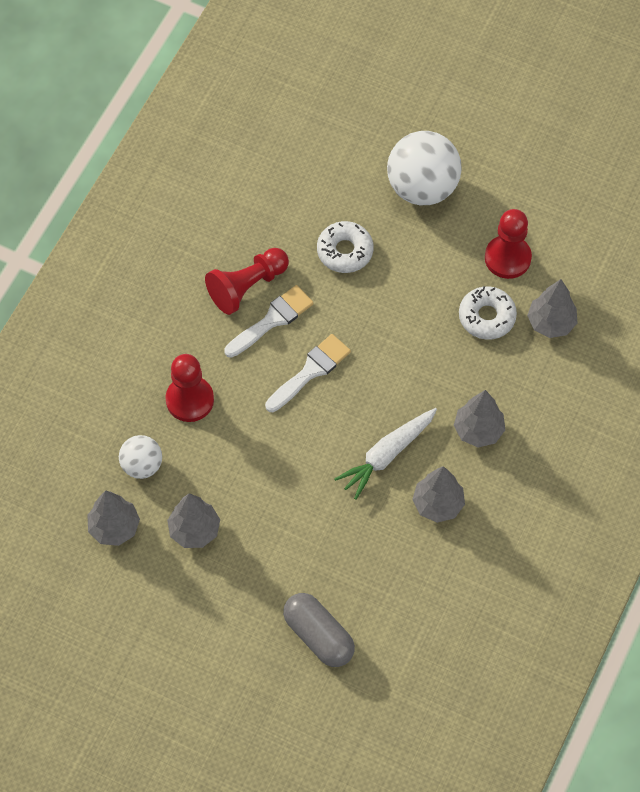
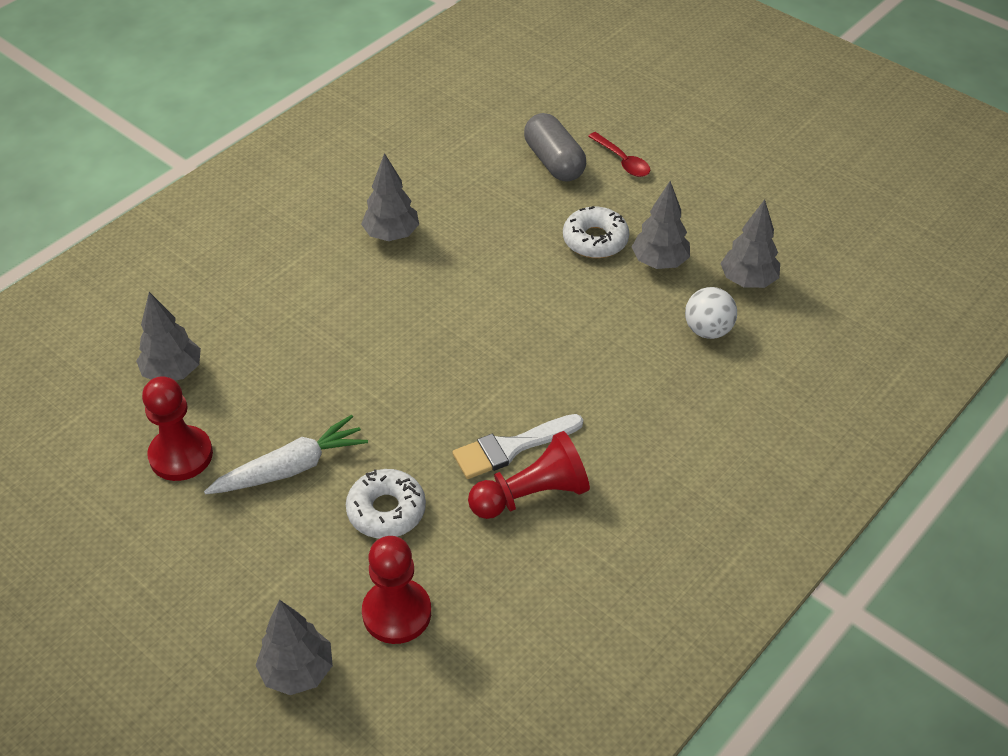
camera: 165 degrees left, 15 degrees down
(190, 400) = (638, 382): red pawn -> red pawn (397, 613)
(253, 654) = (622, 161): none -> red spoon
(310, 371) = (482, 382): white brush -> none
(387, 455) = (427, 286): white carrot -> white carrot (291, 468)
(422, 187) = (243, 572): white ball -> none
(478, 430) = (316, 287): grey tree -> grey tree (298, 671)
(487, 317) = (244, 395): white donut -> white donut (595, 240)

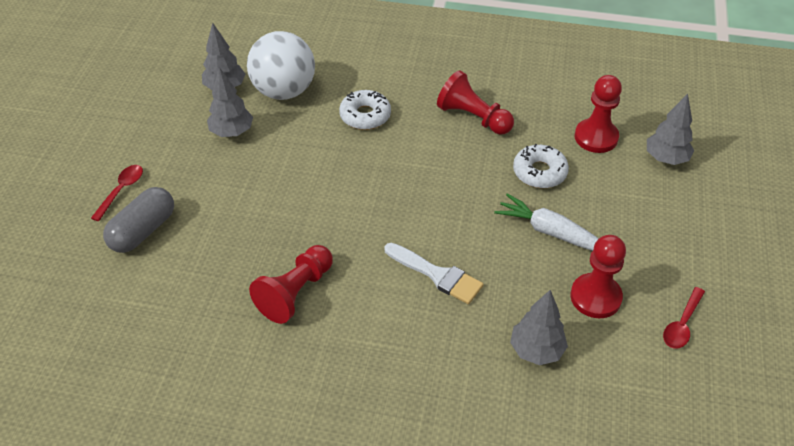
camera: 120 degrees left, 0 degrees up
(82, 509) = (682, 324): none -> red spoon
(391, 235) = (295, 293): grey tree -> red pawn
(511, 448) = (447, 139): white brush -> white brush (437, 275)
(595, 240) = (227, 172): white donut -> white donut (365, 116)
(708, 330) = (284, 91): white ball -> white ball, size x1.82

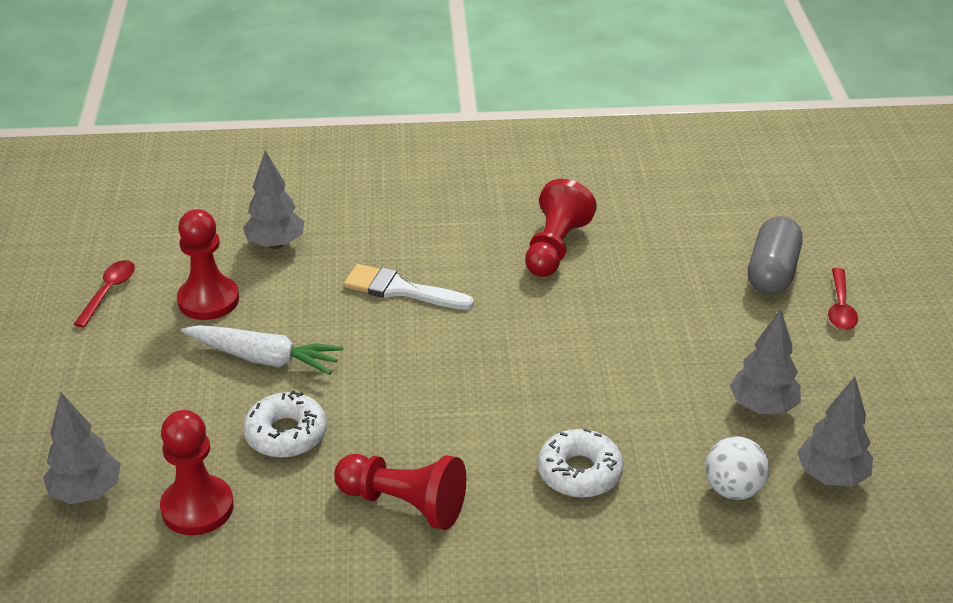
camera: 165 degrees right, 10 degrees down
(284, 91) = (733, 489): white ball -> white ball, size x0.55

